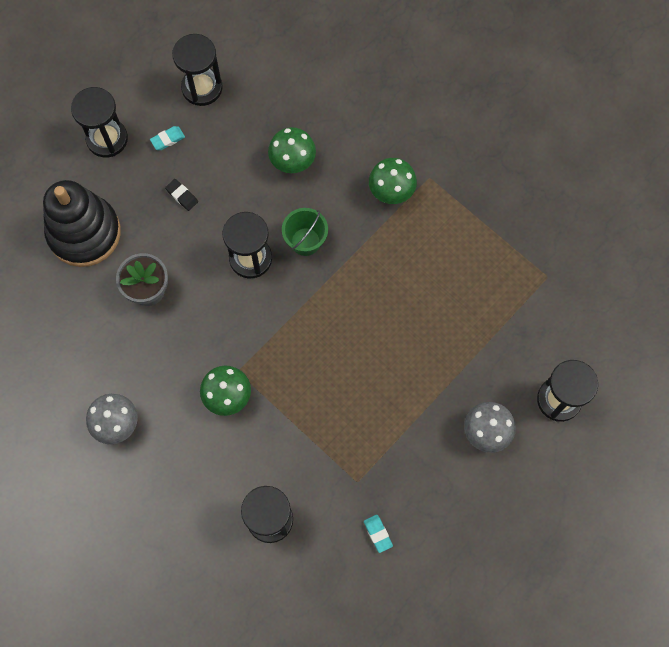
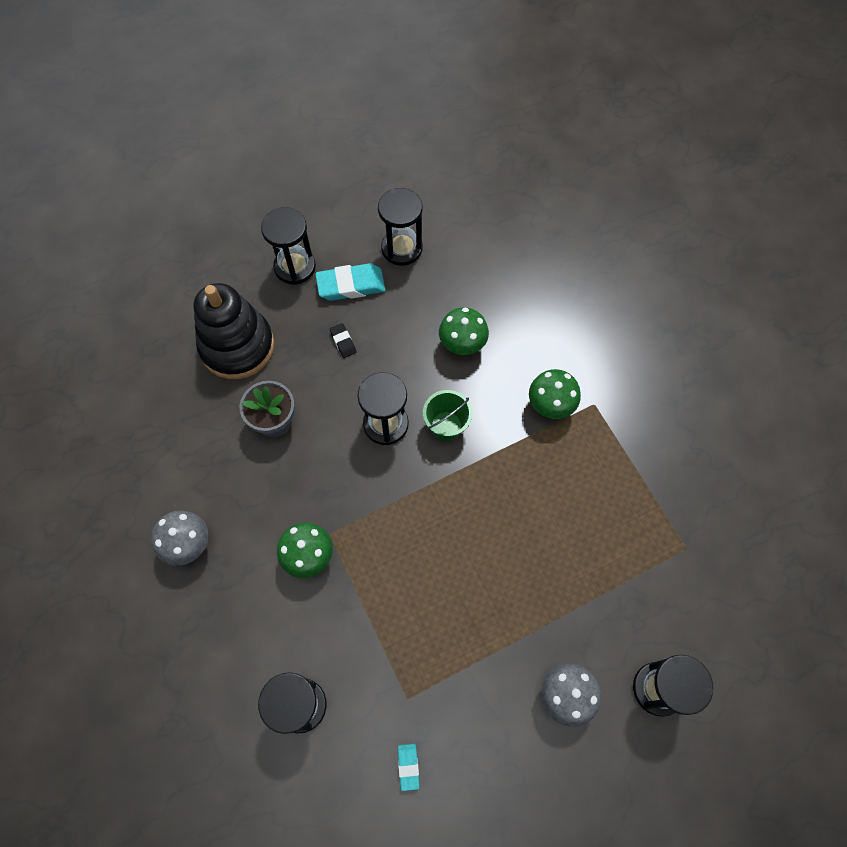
camera: 20 degrees right, 5 degrees down
(168, 139) = (351, 285): turquoise eraser -> turquoise eraser, size x2.00

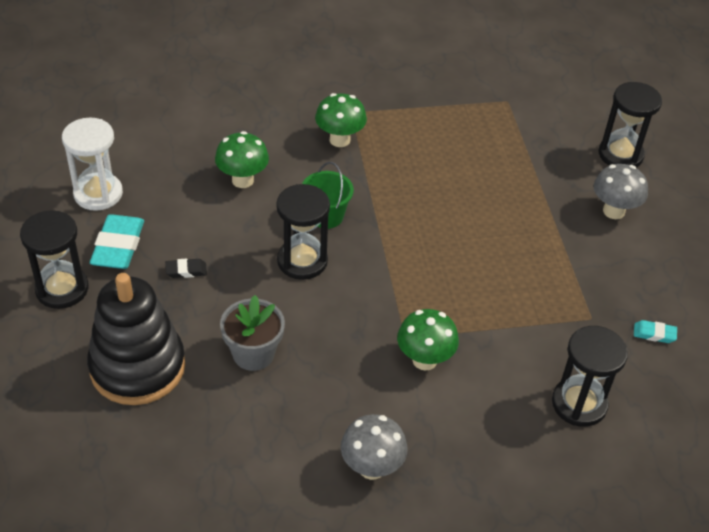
camera: 75 degrees left, 20 degrees down
(402, 248) = (98, 194): black hourglass -> white hourglass

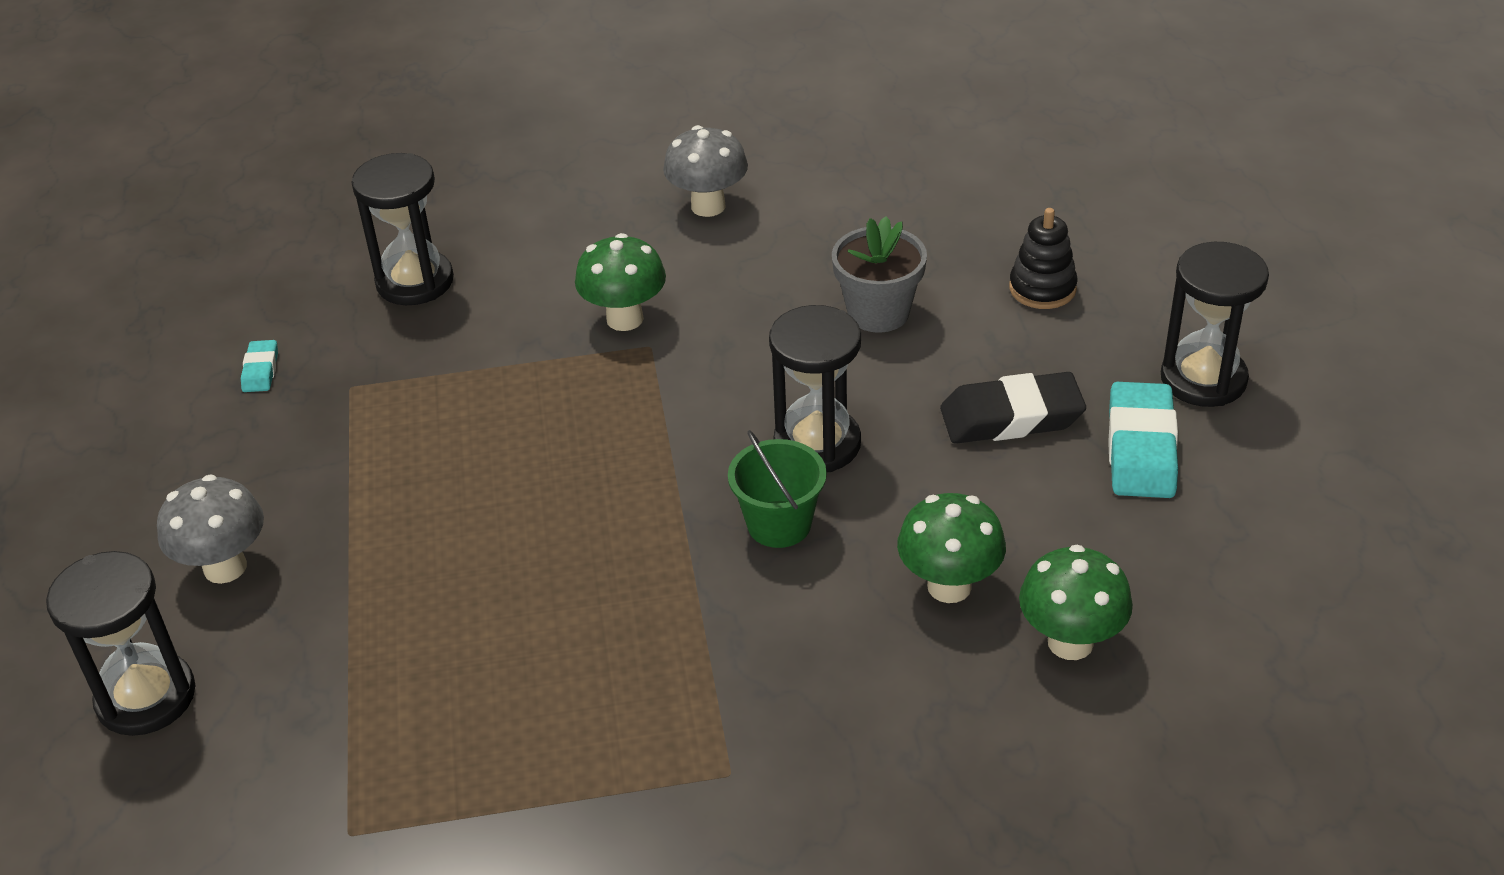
camera: 175 degrees left, 5 degrees down
(98, 194) = (1221, 541): white hourglass -> none
(137, 367) = (1042, 288): black stacking toy -> black stacking toy, size x0.49
(186, 271) = (1011, 417): black eraser -> black eraser, size x2.00
(339, 140) = (756, 694): green mushroom -> green mushroom (1070, 642)
(654, 334) = (260, 370): turquoise eraser -> turquoise eraser turned 75 degrees clockwise

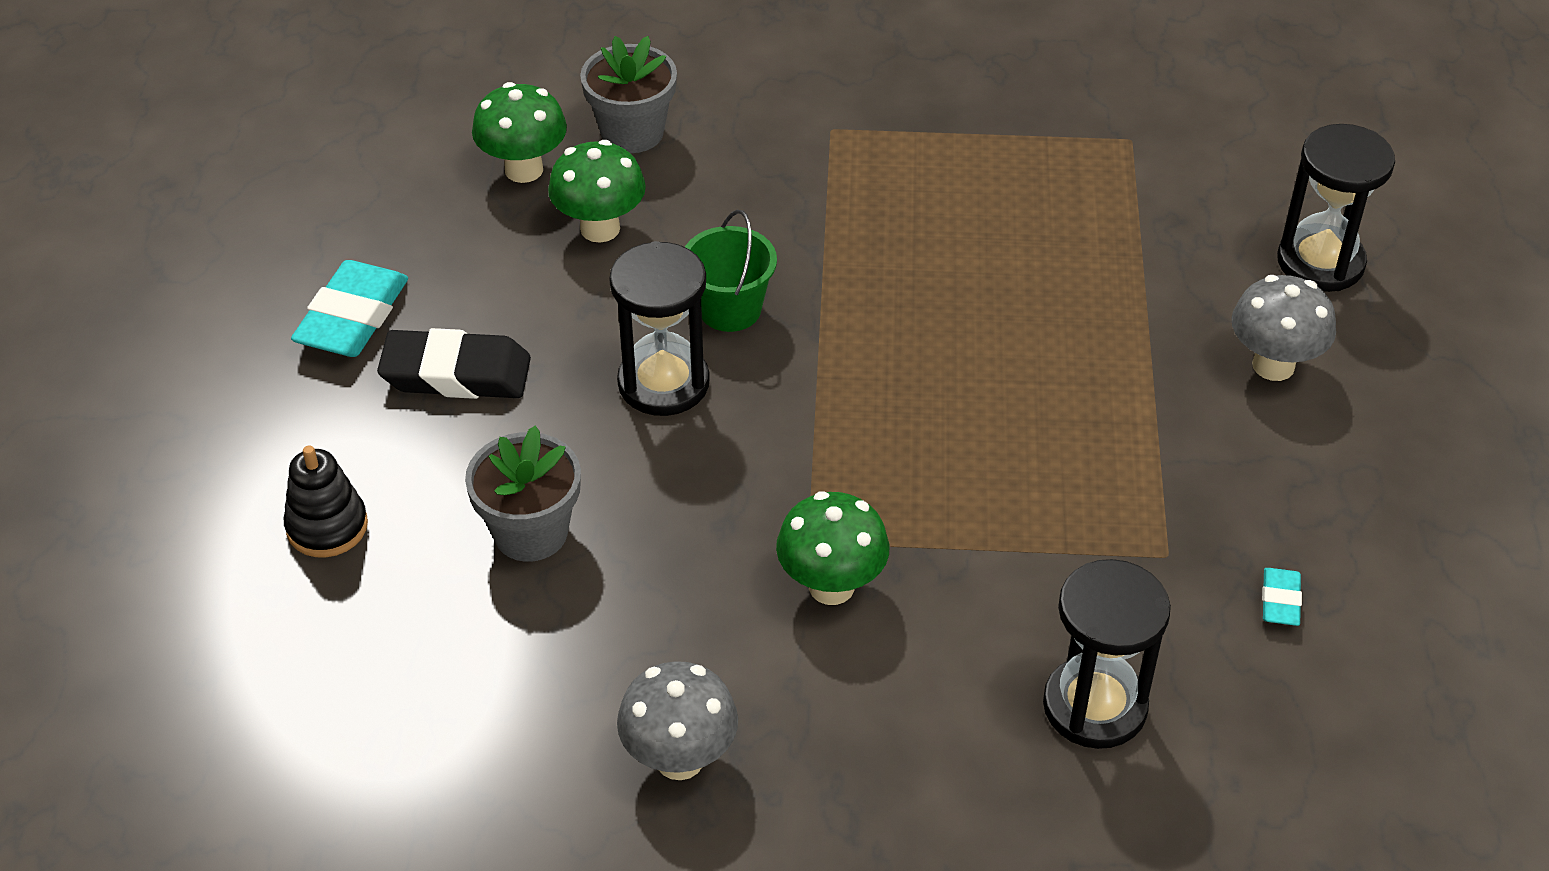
camera: 170 degrees left, 5 degrees up
(970, 718) = (632, 132): none -> grey flower pot
(1203, 379) = (238, 378): black hourglass -> none

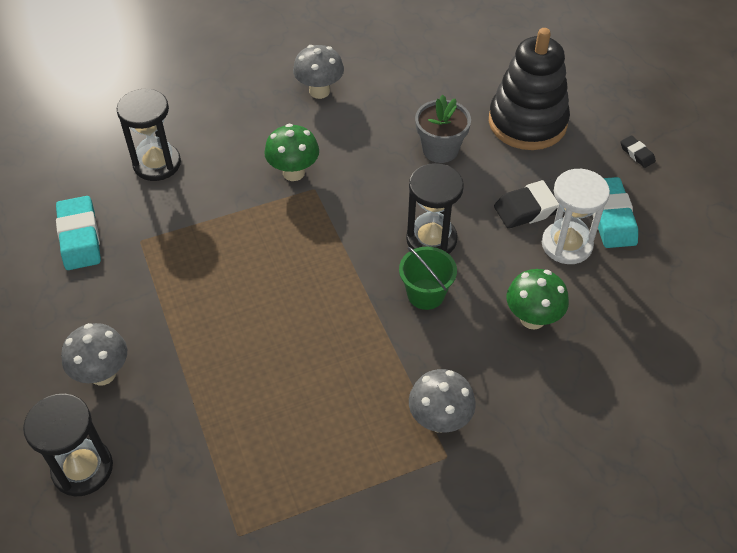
camera: 155 degrees right, 5 degrees up
(200, 398) = (637, 154): none -> black eraser
(327, 526) = (527, 122): black stacking toy -> black stacking toy, size x2.05
(460, 303) = (566, 244): none -> white hourglass
(524, 169) = (608, 343): green mushroom -> none
(632, 132) = (568, 399): grey flower pot -> none
(815, 164) = (439, 420): none -> grey mushroom
(1280, 601) = (79, 237): turquoise eraser -> turquoise eraser, size x2.00

